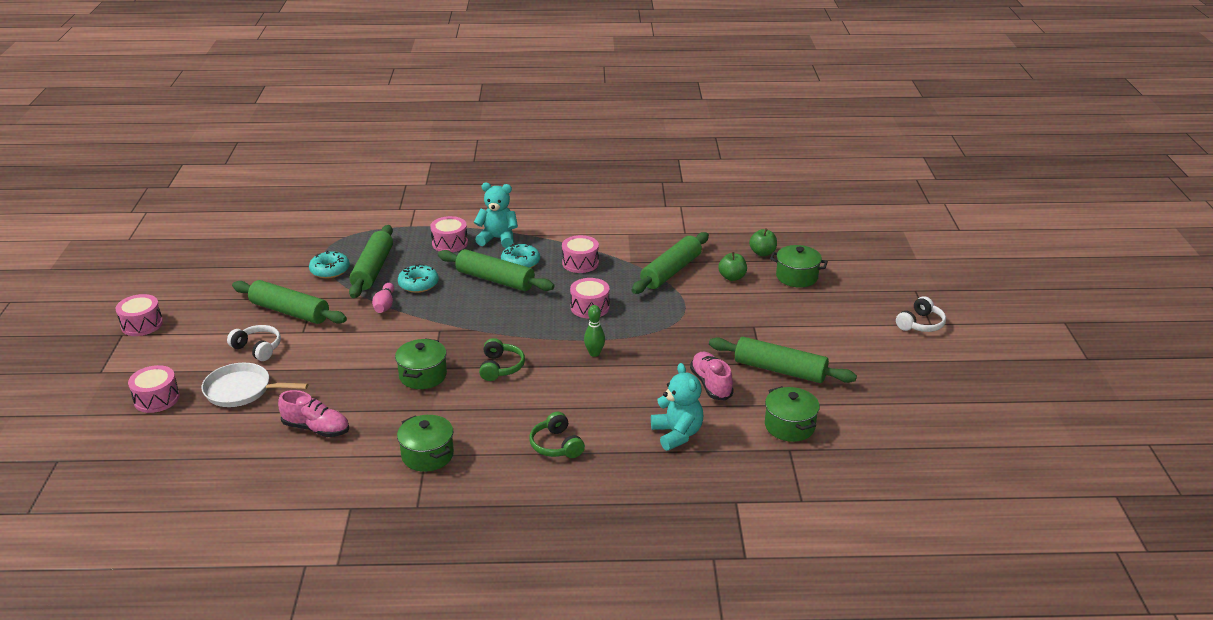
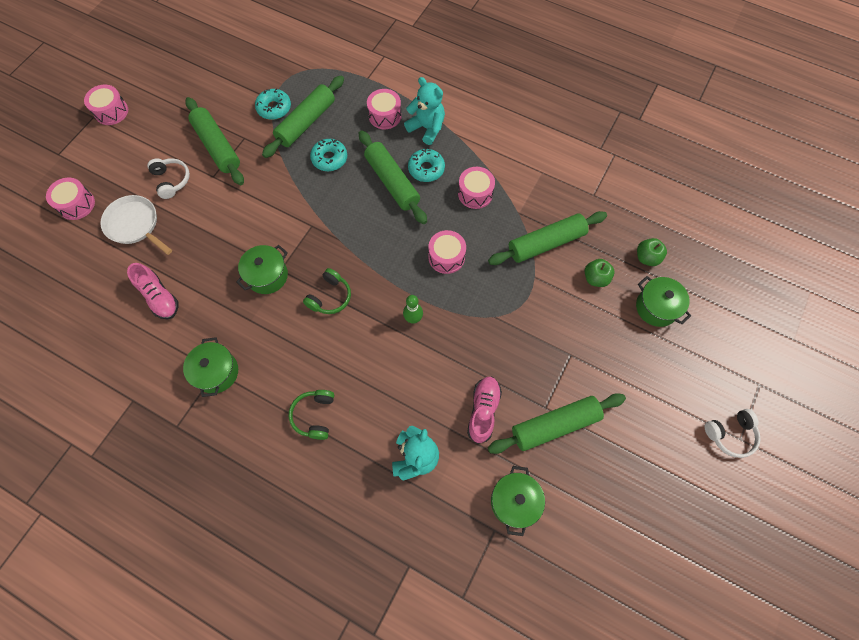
camera: 30 degrees right, 35 degrees up
(385, 305) = (289, 173): pink bowling pin -> none
(780, 370) = (554, 425): green rolling pin -> green rolling pin turned 75 degrees counterclockwise

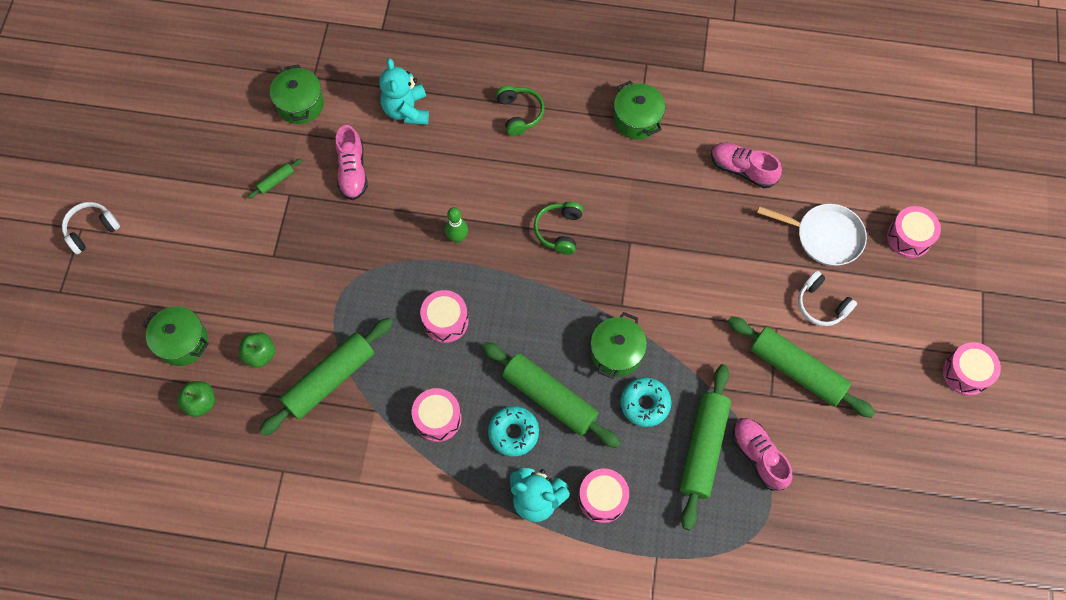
camera: 160 degrees right, 0 degrees up
(267, 276) = (640, 230): green pot -> green pot (616, 353)
(274, 108) = (758, 456): turquoise donut -> pink shoe
(554, 425) = (276, 181): green rolling pin -> green rolling pin, size x0.42

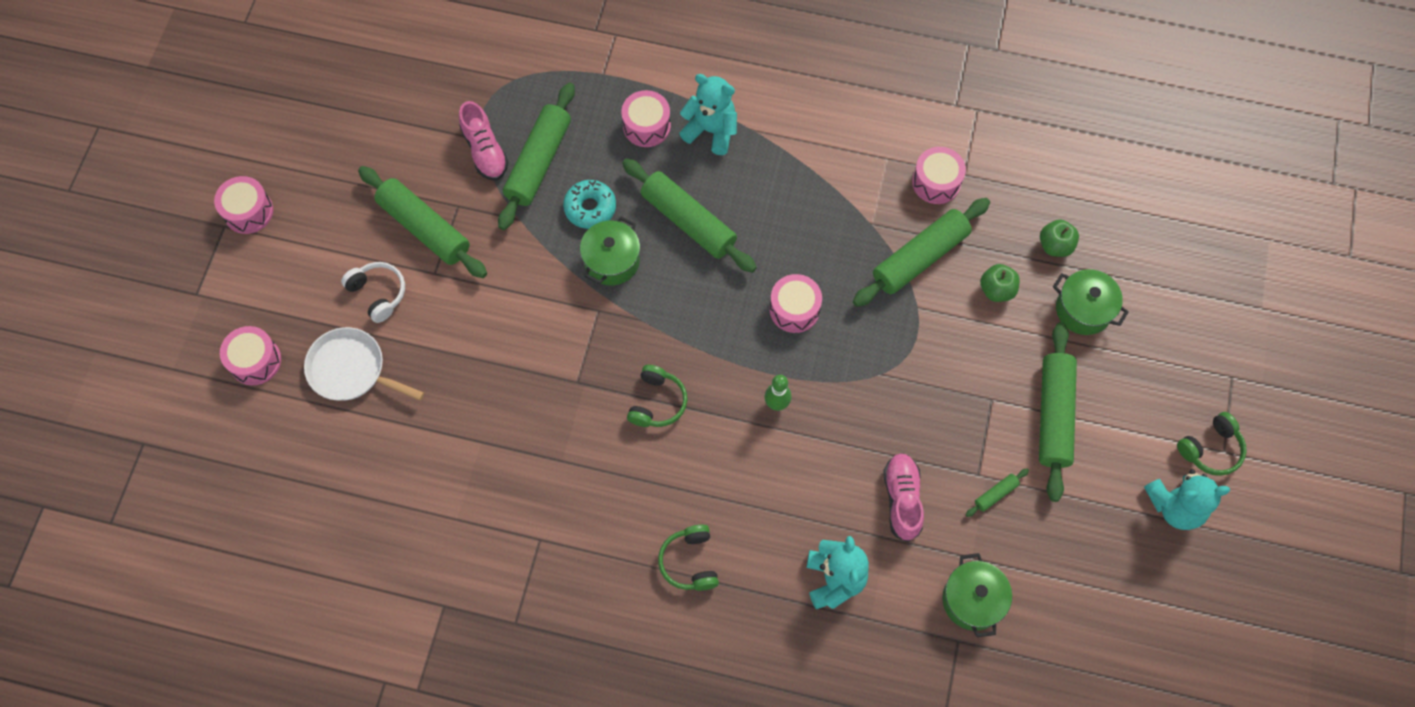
camera: 175 degrees left, 0 degrees up
(92, 230) = (1210, 449): white headphones -> green headphones
(130, 183) = (1175, 506): none -> turquoise teddy bear
(221, 247) = (1054, 415): none -> green rolling pin
(438, 418) = (806, 211): pink drum -> pink drum (936, 182)
(513, 433) = (729, 191): turquoise donut -> none
(637, 119) = (542, 540): green pot -> none
(742, 169) = (426, 461): pink shoe -> none

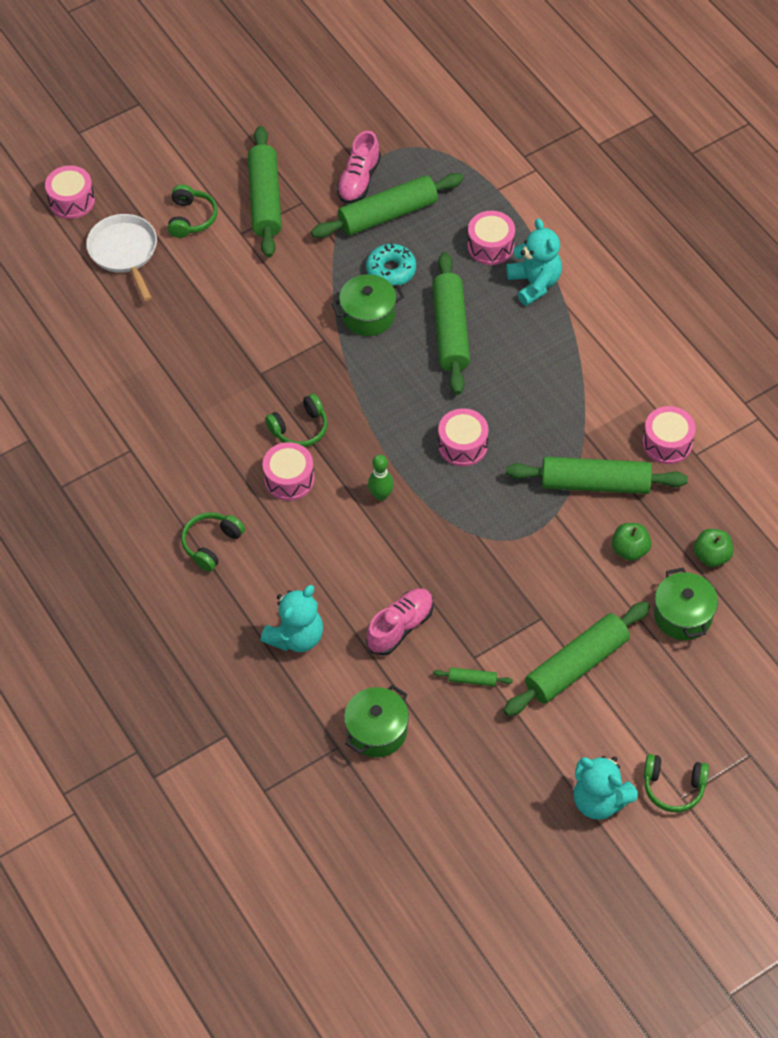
camera: 45 degrees right, 10 degrees down
(248, 211) = (164, 105): pink drum -> pink drum (289, 479)
(378, 293) = (191, 218): white headphones -> green headphones

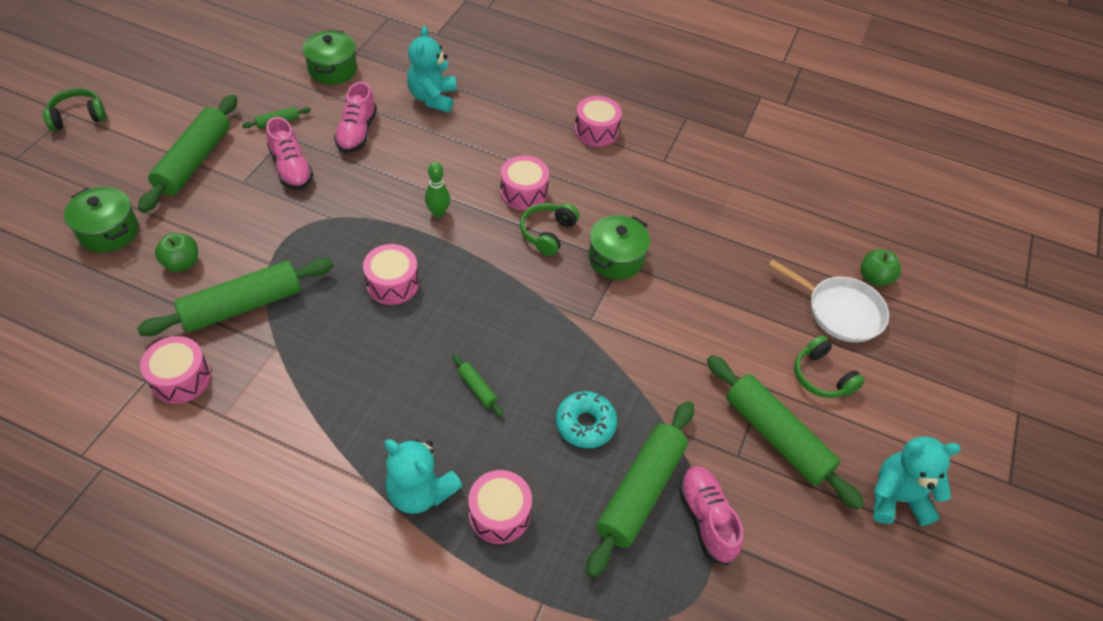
camera: 140 degrees right, 5 degrees down
(72, 201) = (938, 336): pink drum -> pink drum (596, 131)
(211, 544) = (544, 127): green headphones -> none
(368, 315) = (569, 363): green pot -> green pot (616, 258)
(450, 330) = (477, 388): green rolling pin -> green rolling pin, size x0.42
(487, 611) = (291, 168): none -> pink shoe
(599, 800) = (137, 90): turquoise teddy bear -> turquoise teddy bear (896, 498)
(711, 556) = (95, 291): green apple -> green apple (874, 278)

